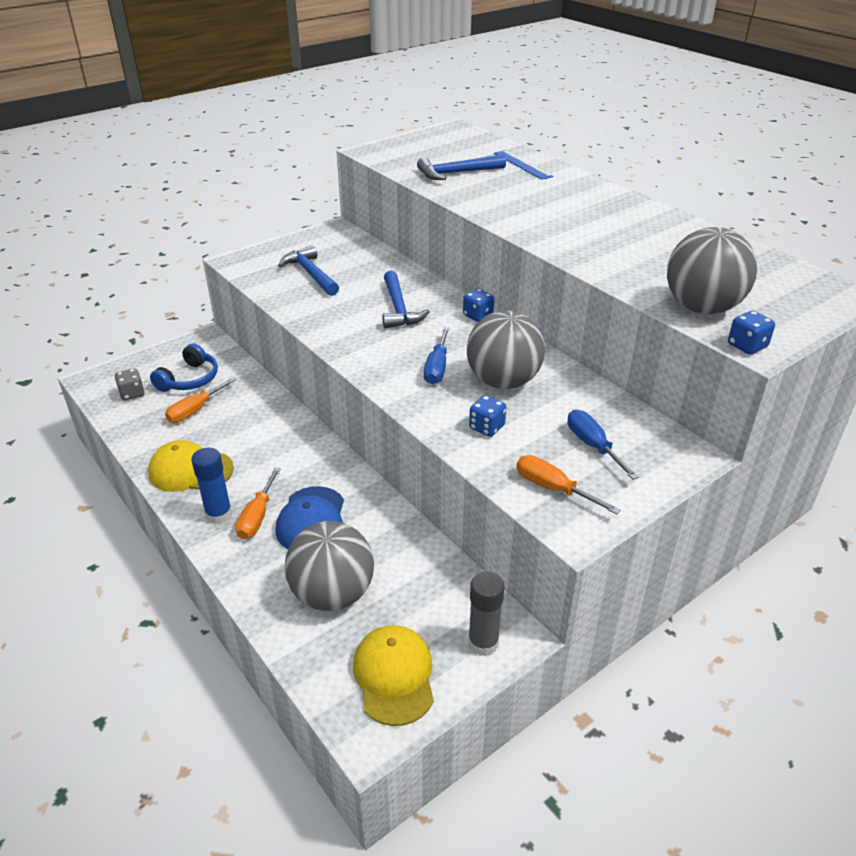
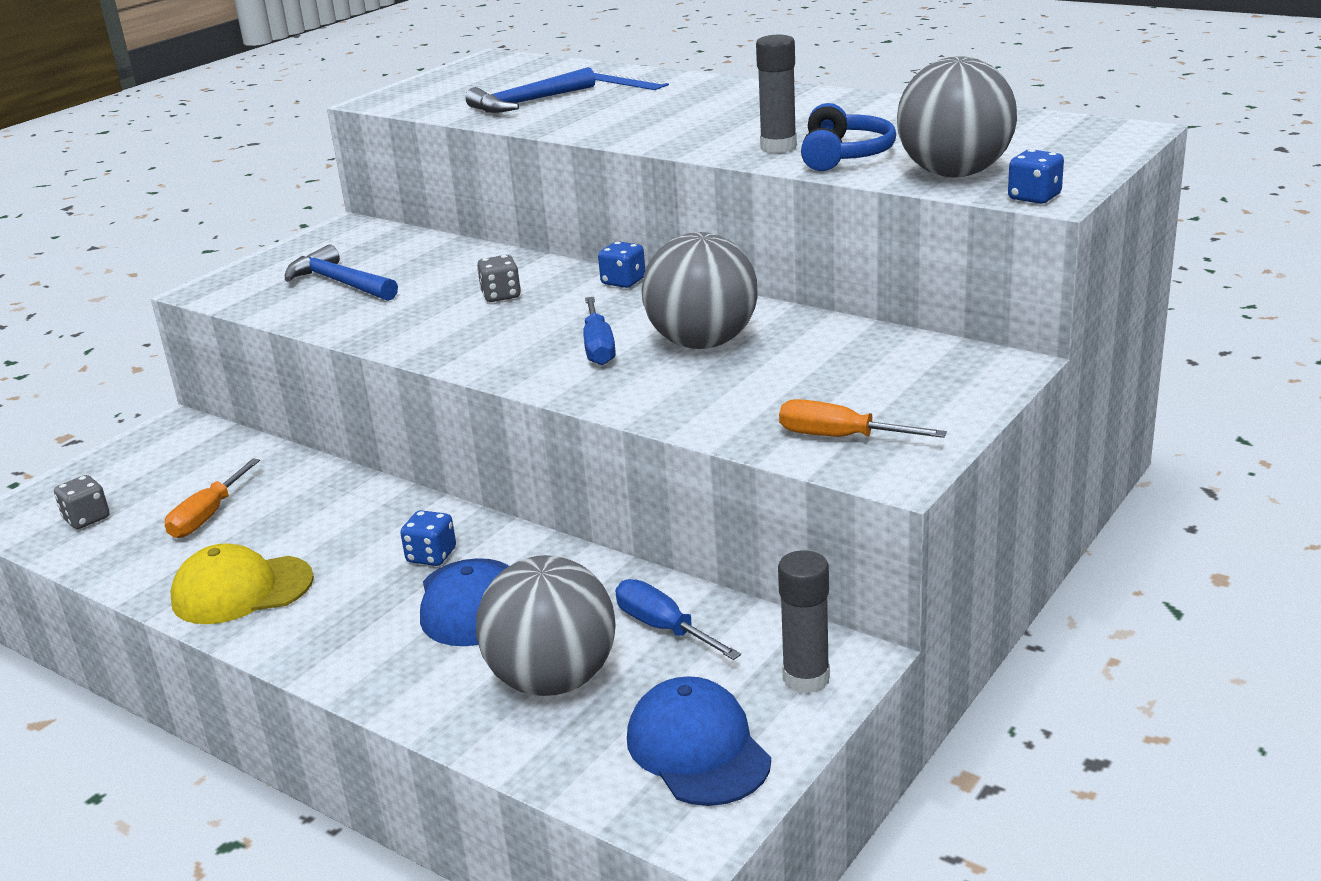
camera: 15 degrees left, 10 degrees down
(189, 379) = (176, 481): blue headphones -> blue headphones (844, 155)
(219, 514) = (319, 631): blue glue stick -> none
(257, 516) = (383, 619): orange screwdriver -> none
(394, 676) = (697, 748): yellow cap -> blue cap
(398, 308) = (501, 295): blue hammer -> grey dice
(486, 427) = (709, 395): blue dice -> blue dice (431, 556)
(593, 446) = (867, 383): blue screwdriver -> blue screwdriver (664, 628)
(595, 252) = (778, 147): none -> grey glue stick

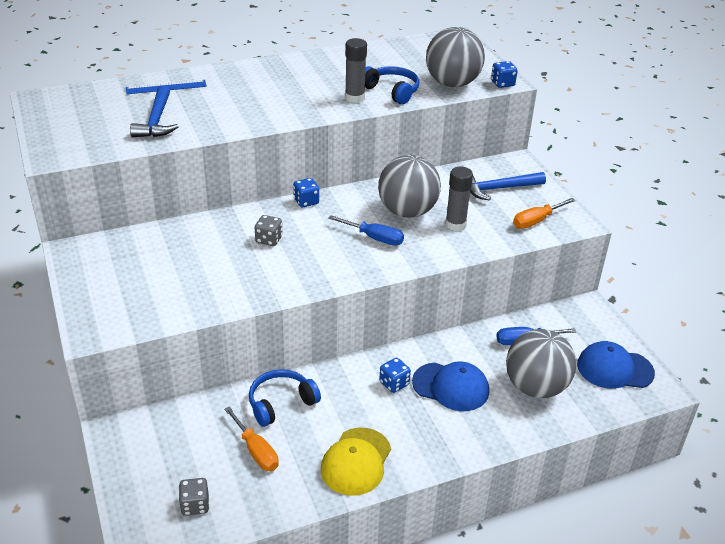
camera: 60 degrees left, 10 degrees up
(311, 495) = (281, 403): none -> blue headphones
(340, 283) = (165, 282): blue hammer -> blue hammer (498, 189)
(806, 678) = (592, 322): grey glue stick -> grey glue stick (455, 224)

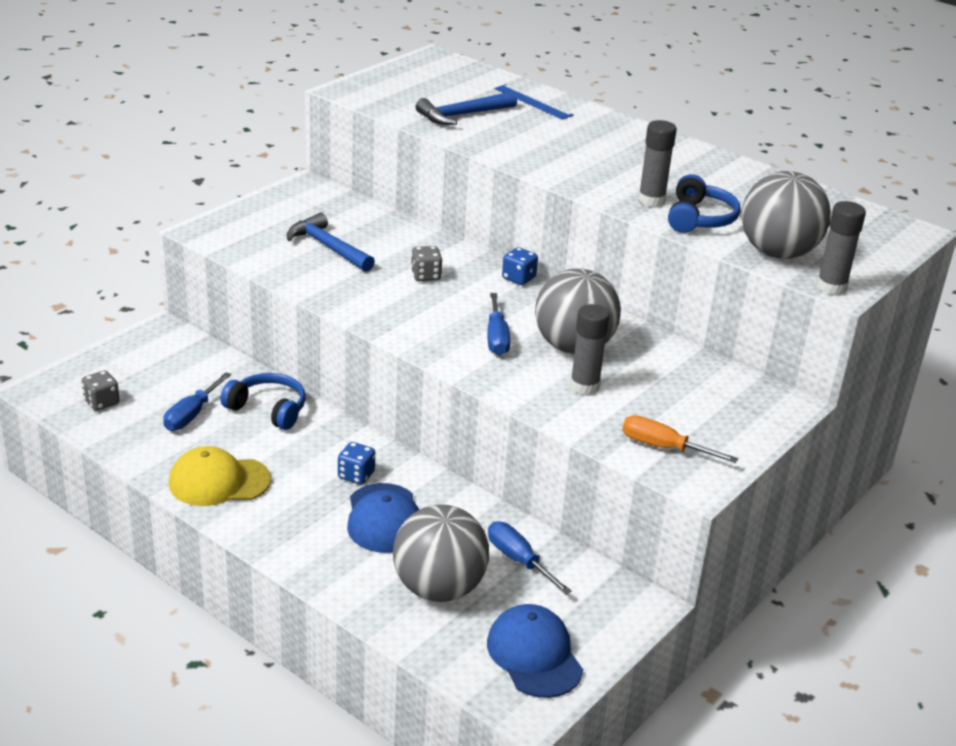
camera: 60 degrees right, 5 degrees down
(256, 451) = (192, 414): orange screwdriver -> blue screwdriver
(498, 189) = (703, 402): blue hammer -> blue hammer (328, 247)
(502, 84) = (831, 287): blue dice -> grey glue stick

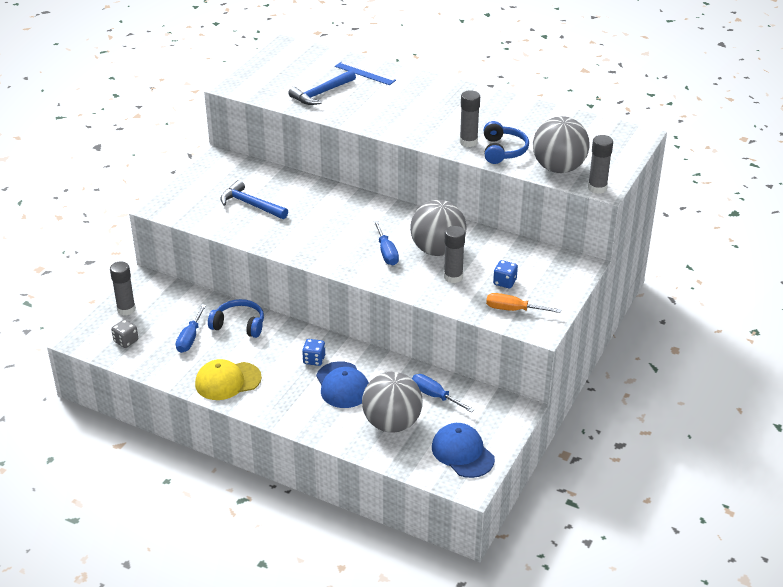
camera: 10 degrees left, 5 degrees up
(122, 362) = (126, 309): none -> grey glue stick
(426, 276) = (324, 215): grey dice -> none
(518, 278) = (386, 205): blue dice -> blue dice (504, 282)

